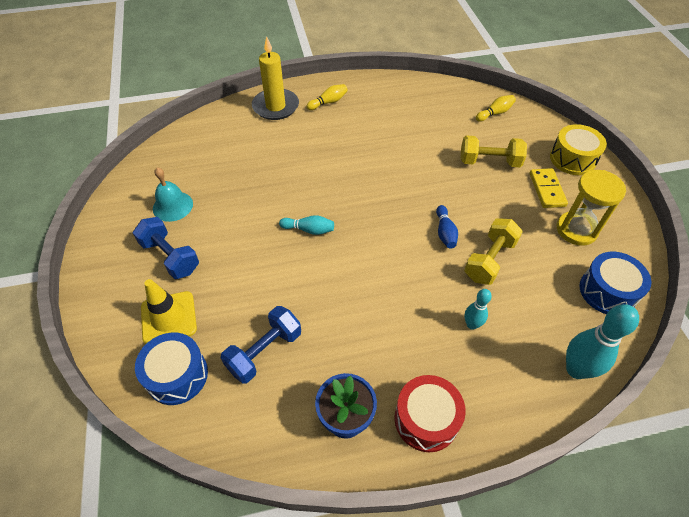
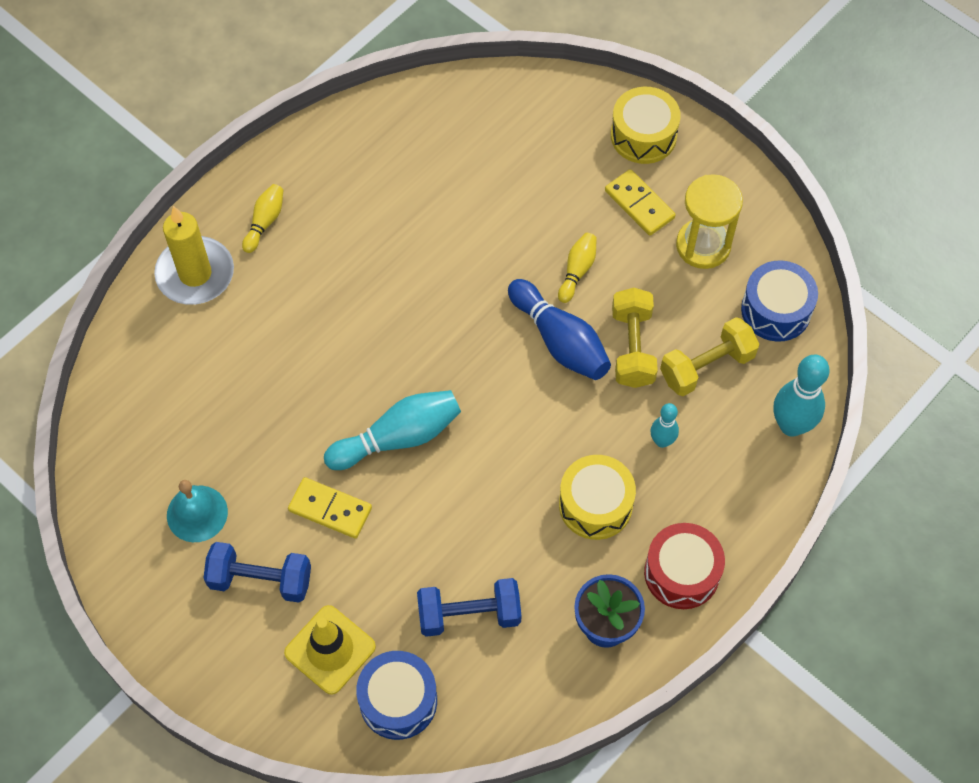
camera: 35 degrees left, 10 degrees up
(240, 244) = (330, 509): none -> yellow domino
(264, 351) = (469, 614): blue dumbbell -> blue dumbbell turned 75 degrees clockwise
(309, 230) = (398, 438): turquoise bowling pin -> turquoise bowling pin, size x1.78
(398, 336) = (595, 505): none -> yellow drum
(445, 232) = (560, 341): blue bowling pin -> blue bowling pin, size x1.78
(489, 162) = (547, 201): yellow dumbbell -> yellow dumbbell (707, 366)
(495, 113) = (504, 111): yellow bowling pin -> yellow bowling pin (577, 271)

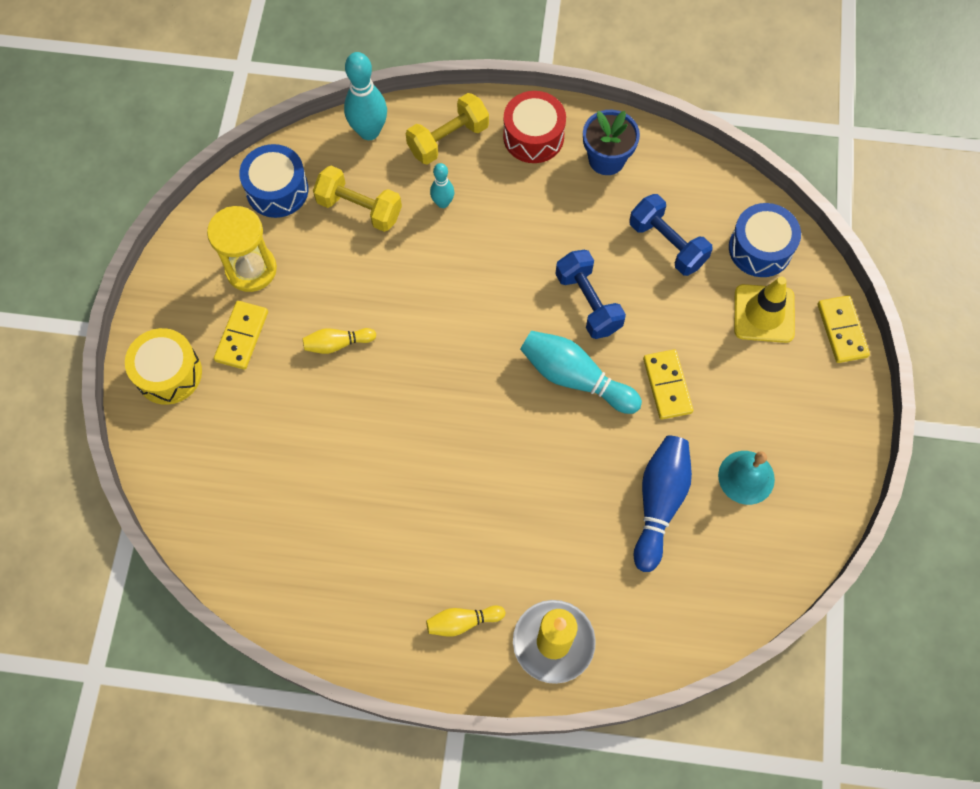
camera: 125 degrees left, 5 degrees up
(256, 710) = (842, 330): none -> yellow domino
(260, 580) = (756, 395): blue dumbbell -> blue dumbbell (588, 303)
(560, 341) = (409, 318): blue bowling pin -> blue bowling pin (659, 503)
(595, 505) = (525, 216): yellow drum -> none
(632, 348) = (379, 265): yellow dumbbell -> yellow dumbbell (448, 139)

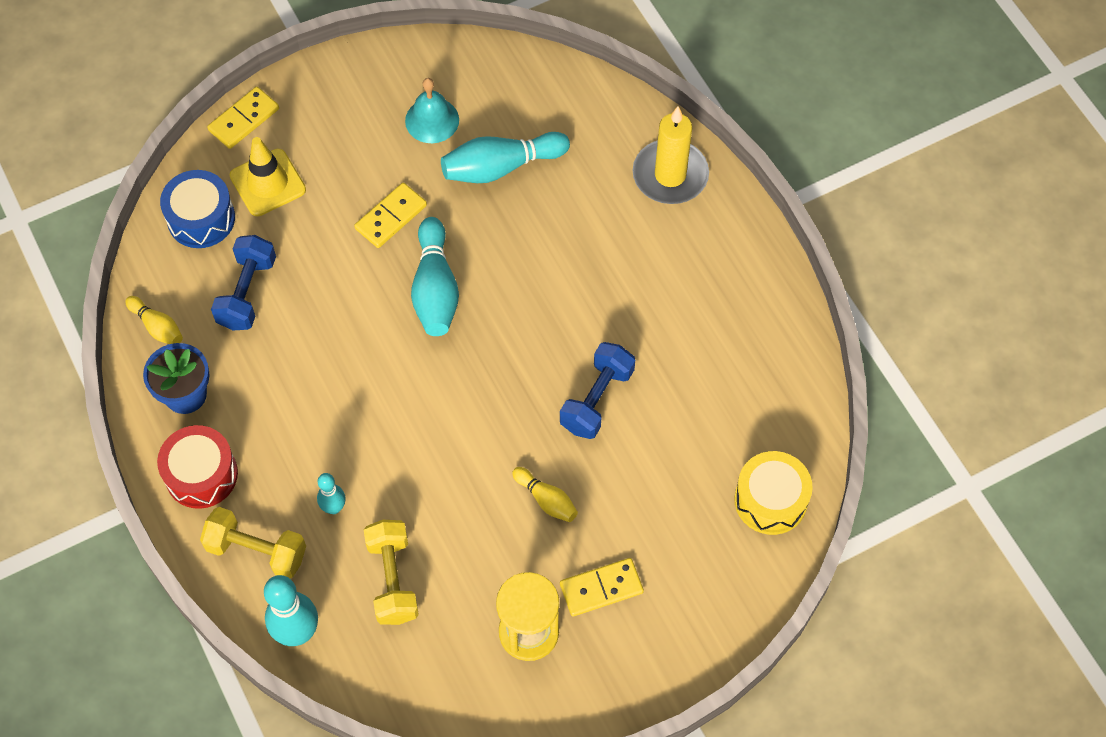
camera: 125 degrees left, 5 degrees down
(168, 373) = (685, 625): yellow drum -> yellow drum (770, 500)
(277, 190) = (426, 673): blue drum -> none
(462, 622) = (706, 245): yellow bowling pin -> yellow bowling pin (157, 327)
(588, 303) = (354, 321): blue dumbbell -> blue dumbbell (597, 399)
(659, 503) = (501, 167): blue bowling pin -> turquoise bowling pin

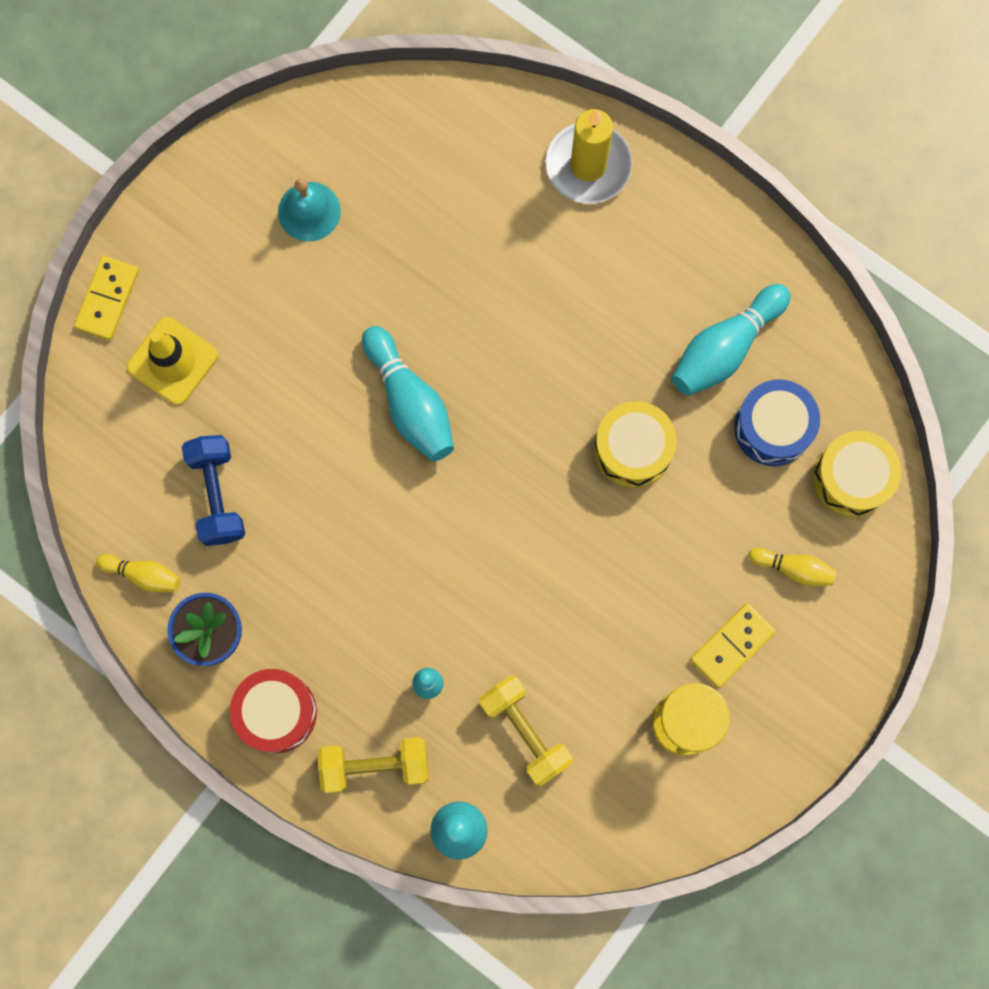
camera: 25 degrees left, 15 degrees up
(201, 218) = (123, 433): blue drum -> blue drum (773, 428)
(391, 217) = (323, 342): yellow domino -> none
(501, 167) = (409, 234): turquoise bowling pin -> turquoise bowling pin (725, 348)
(546, 500) = (634, 579): yellow bowling pin -> yellow bowling pin (793, 569)
(597, 399) = (633, 449): blue dumbbell -> yellow drum

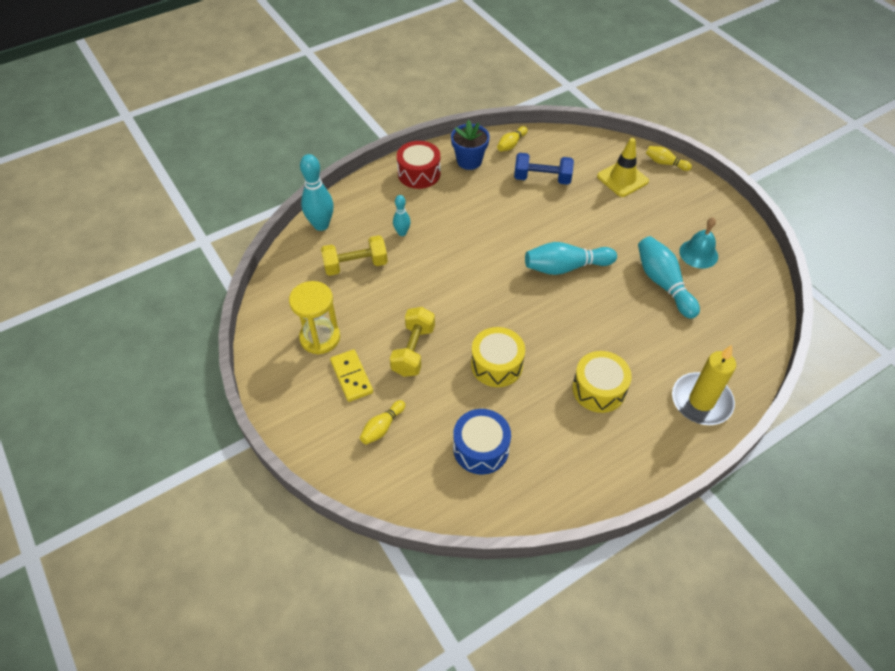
camera: 110 degrees right, 25 degrees down
(107, 299) = (665, 163): yellow domino -> yellow bowling pin
(375, 766) = (372, 202): yellow dumbbell -> yellow dumbbell (413, 350)
(725, 348) = (547, 439): turquoise bowling pin -> turquoise bowling pin (663, 283)
(852, 478) = (426, 485): yellow drum -> yellow drum (598, 389)

